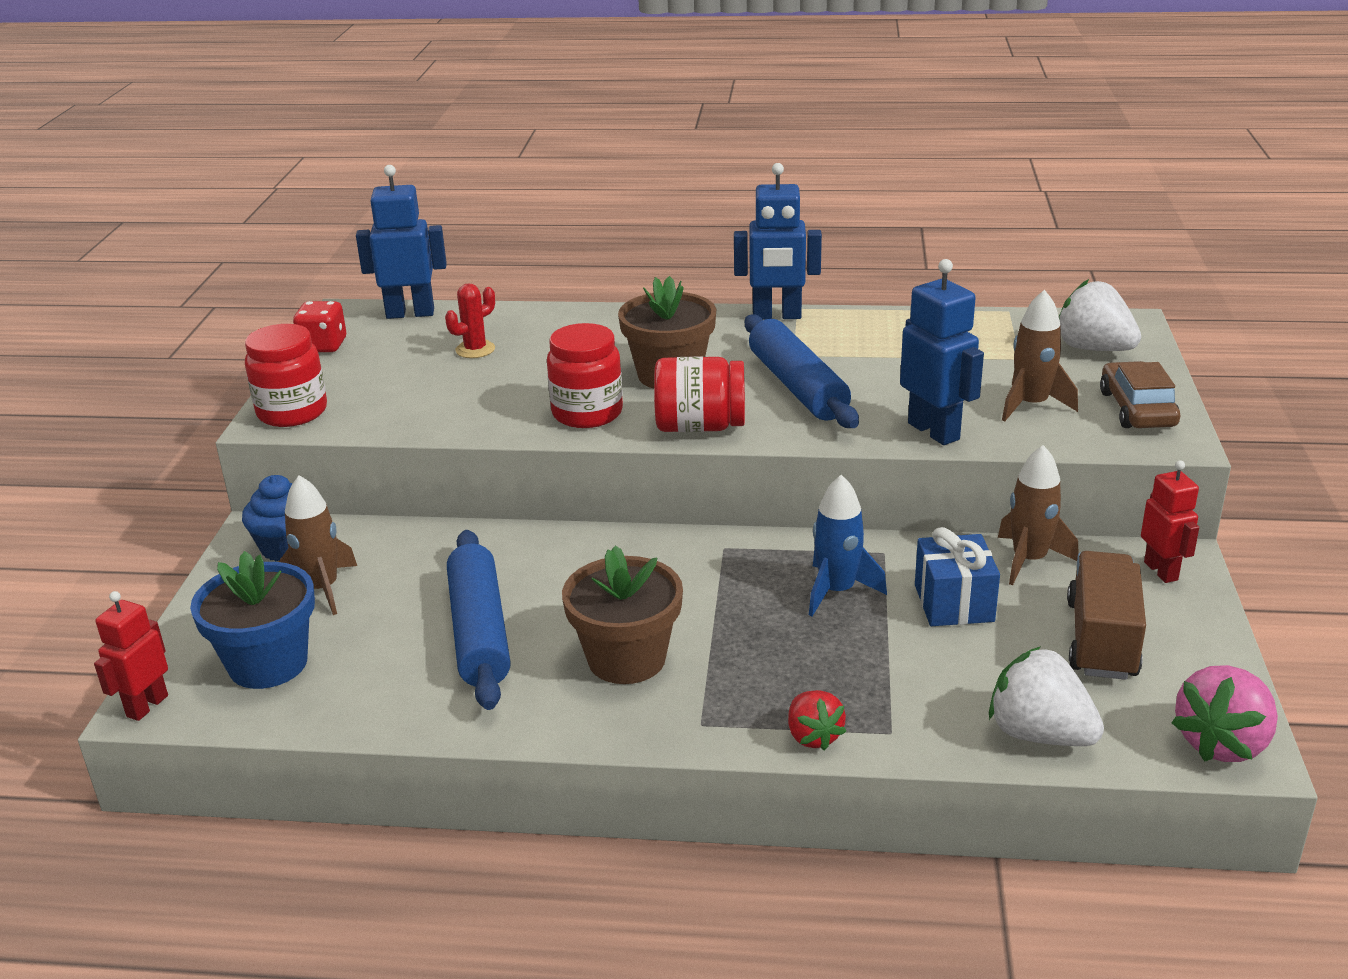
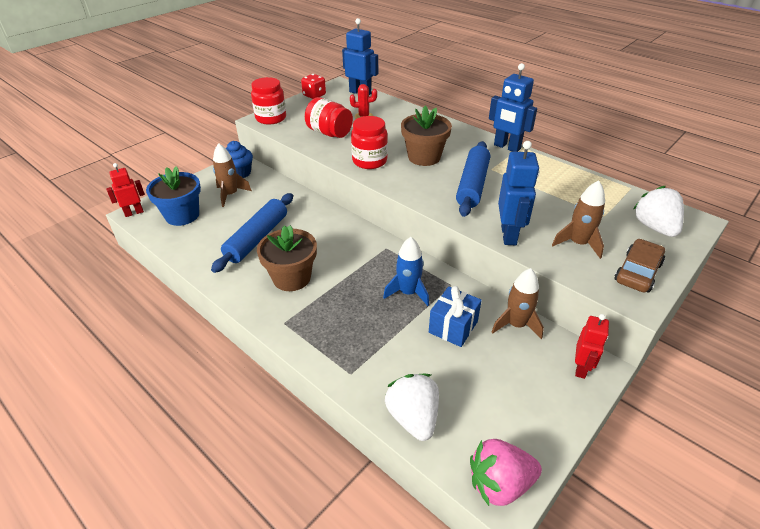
camera: 35 degrees right, 10 degrees up
(700, 426) = (406, 186): red jar -> red jar (329, 133)
(813, 736) = (317, 355): red strawberry -> none
(1101, 640) = (503, 387): brown truck -> none

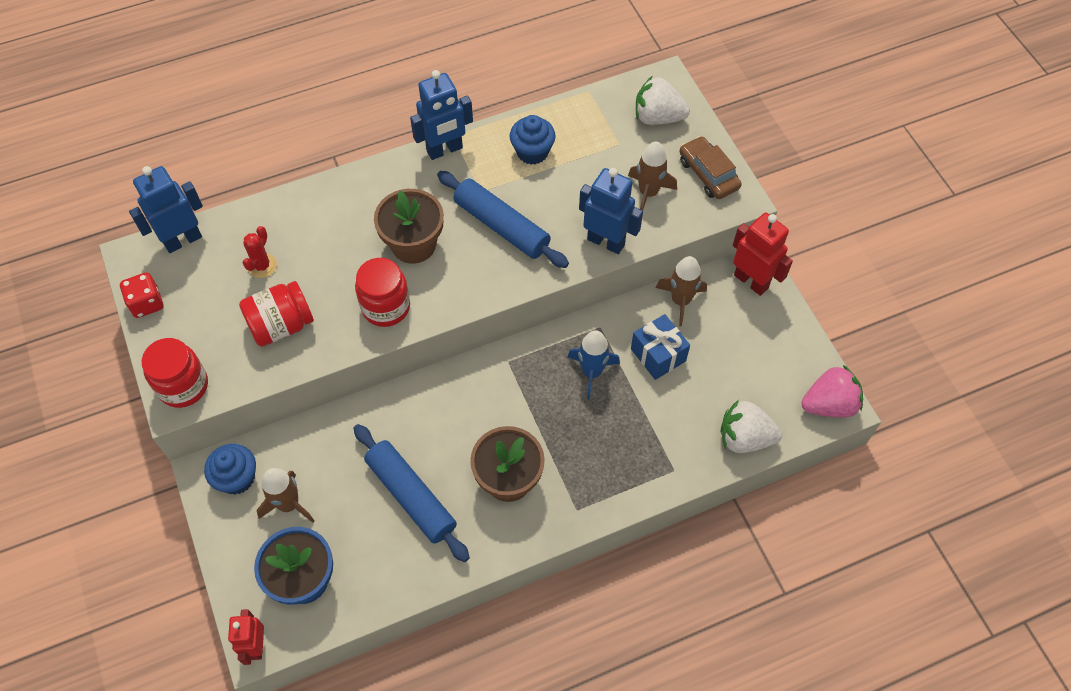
camera: 65 degrees left, 20 degrees up
(499, 484) = (829, 404): pink strawberry -> pink strawberry turned 120 degrees counterclockwise
(547, 179) = (532, 152): none -> blue cupcake
(581, 368) = (751, 281): red robot -> red robot, size x1.51

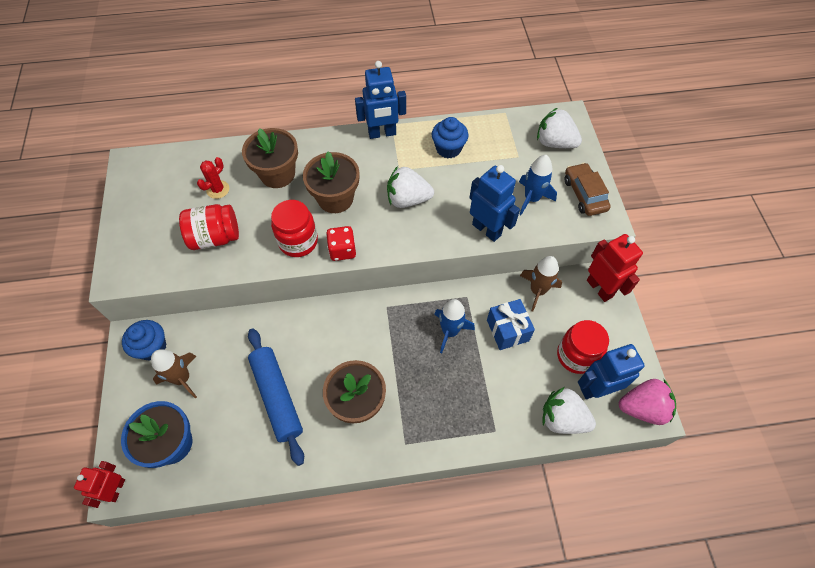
camera: 15 degrees right, 0 degrees up
(147, 303) = (125, 198): red dice -> red dice (342, 250)
(183, 240) = (168, 158): blue robot -> blue robot (596, 388)
(183, 386) = (126, 267): red jar -> red jar (576, 355)
(331, 230) = (277, 174): none -> brown flower pot
(502, 226) = (408, 199): blue rolling pin -> white strawberry
(648, 193) = (531, 198): brown rocket -> blue rocket

